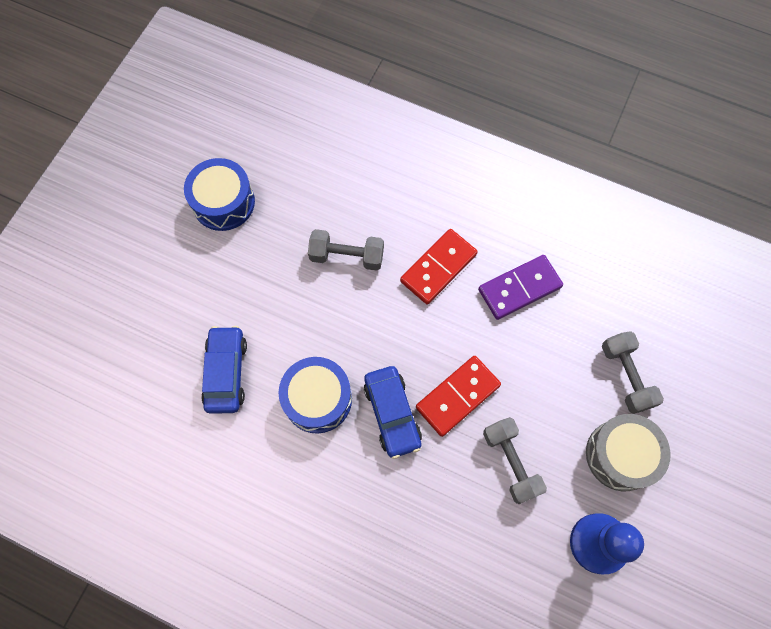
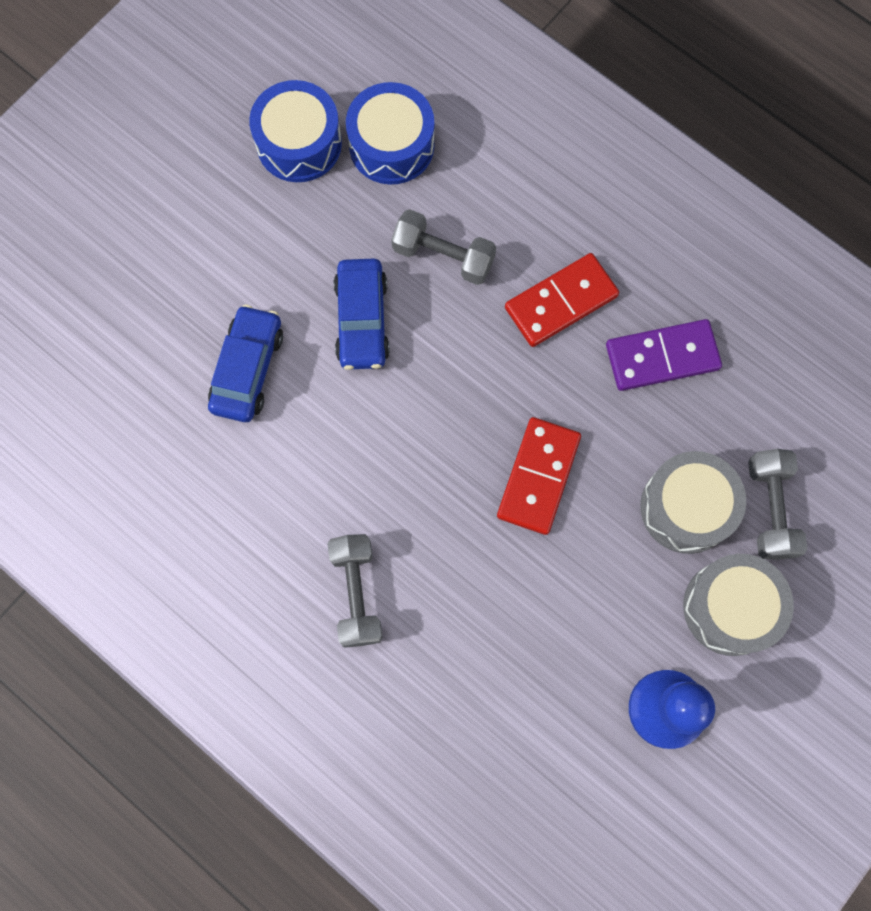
camera: 15 degrees right, 5 degrees up
(317, 399) = (356, 433): blue drum -> blue drum (391, 145)
(392, 414) = (447, 477): blue car -> blue car (362, 320)
(457, 396) = (538, 476): red domino -> red domino turned 45 degrees counterclockwise
(511, 462) = (583, 578): grey dumbbell -> grey dumbbell (356, 593)
(568, 391) = (686, 507): none -> grey drum

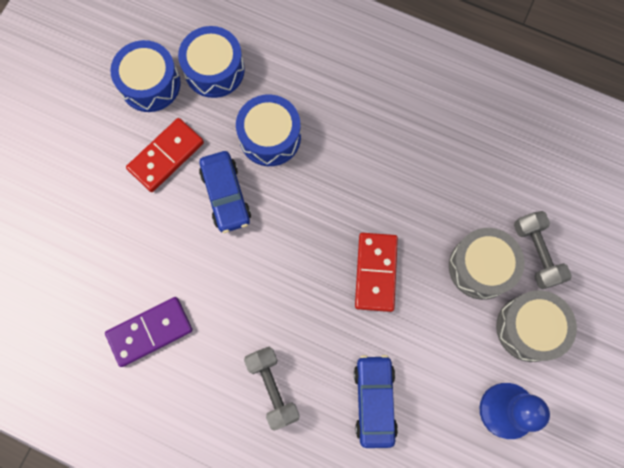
camera: 15 degrees left, 0 degrees up
(248, 369) = (155, 250): blue car -> blue car (374, 401)
(443, 256) = (270, 137): grey dumbbell -> blue drum
(561, 302) = (358, 148): red domino -> red domino (166, 156)
(662, 357) = (436, 169): purple domino -> purple domino (150, 332)

